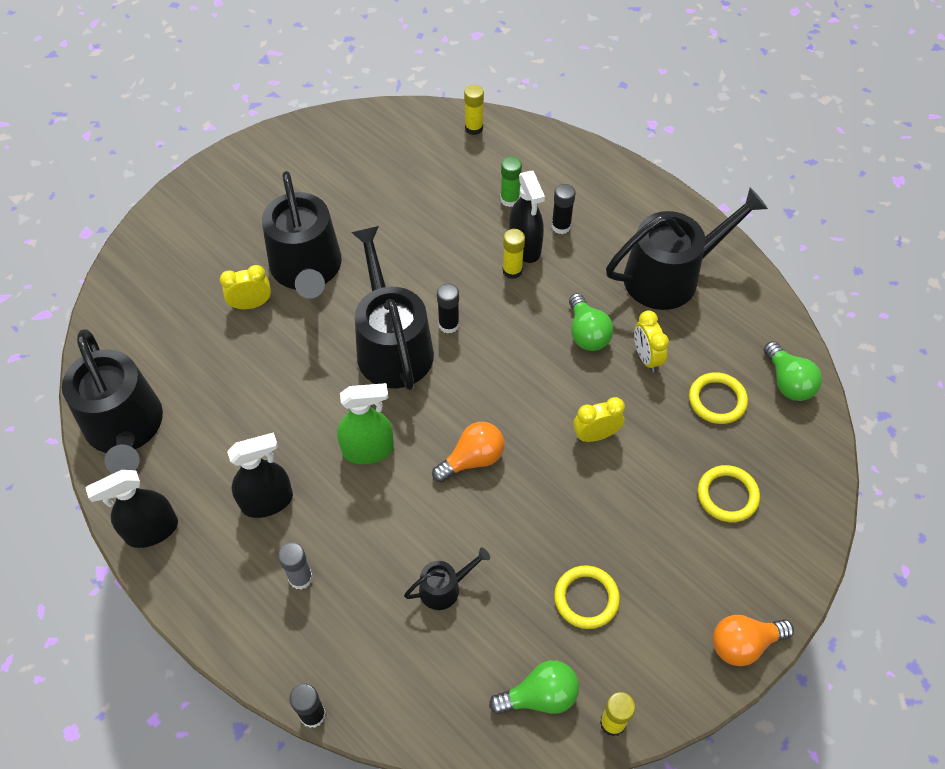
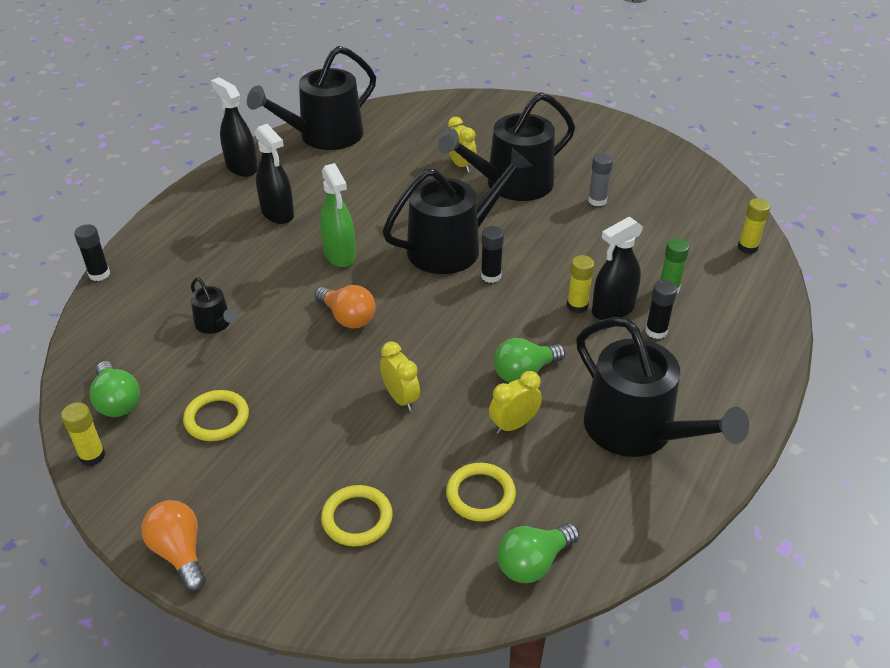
camera: 75 degrees right, 15 degrees down
(300, 578) = (213, 244): grey glue stick -> grey glue stick (597, 200)

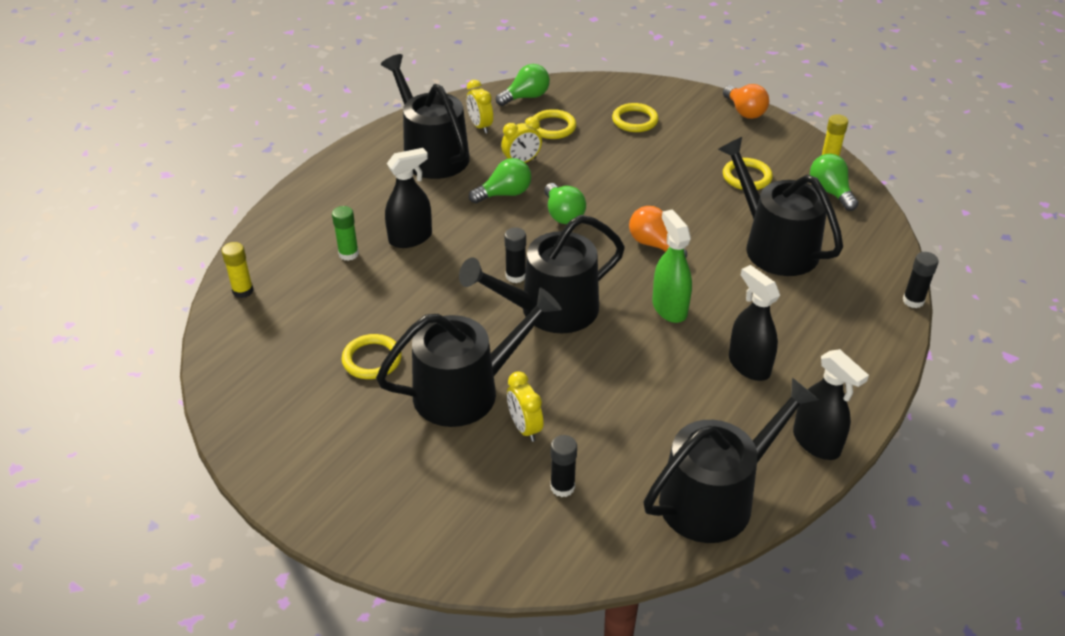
camera: 175 degrees left, 0 degrees up
(215, 324) = (775, 246): black watering can -> black watering can, size x2.20
(400, 398) = (606, 182): yellow clock -> yellow clock (480, 126)
(450, 348) = (563, 214): none -> green light bulb
(577, 306) = (441, 243): yellow glue stick -> none
(597, 200) = (372, 359): grey glue stick -> yellow ring
(656, 331) = (381, 218): black glue stick -> black glue stick (562, 487)

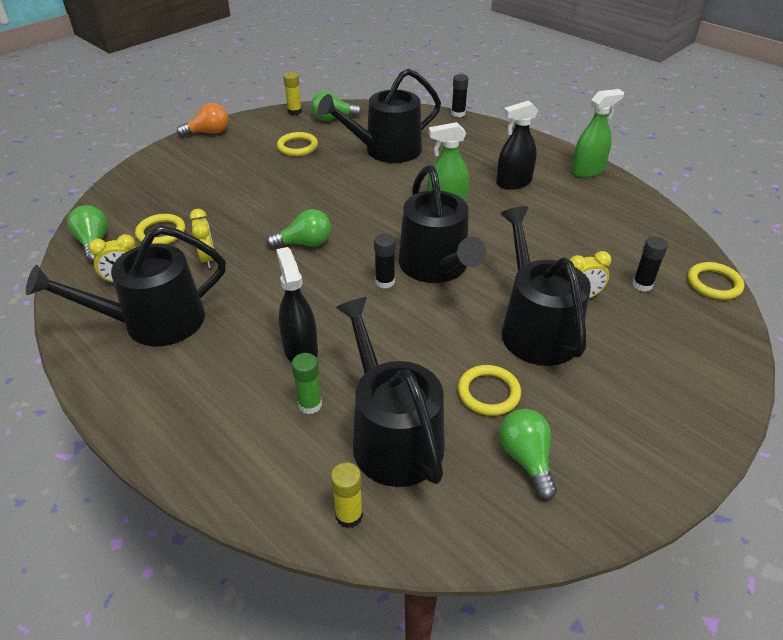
camera: 80 degrees left, 0 degrees up
(504, 194) = (255, 276): green light bulb -> green light bulb (526, 459)
(635, 120) = (183, 185): yellow ring -> yellow ring (714, 283)
(654, 245) = (366, 201): orange light bulb -> none
(715, 498) = (641, 217): black watering can -> black watering can (392, 436)
(816, 442) = (587, 171): black spray bottle -> green spray bottle

